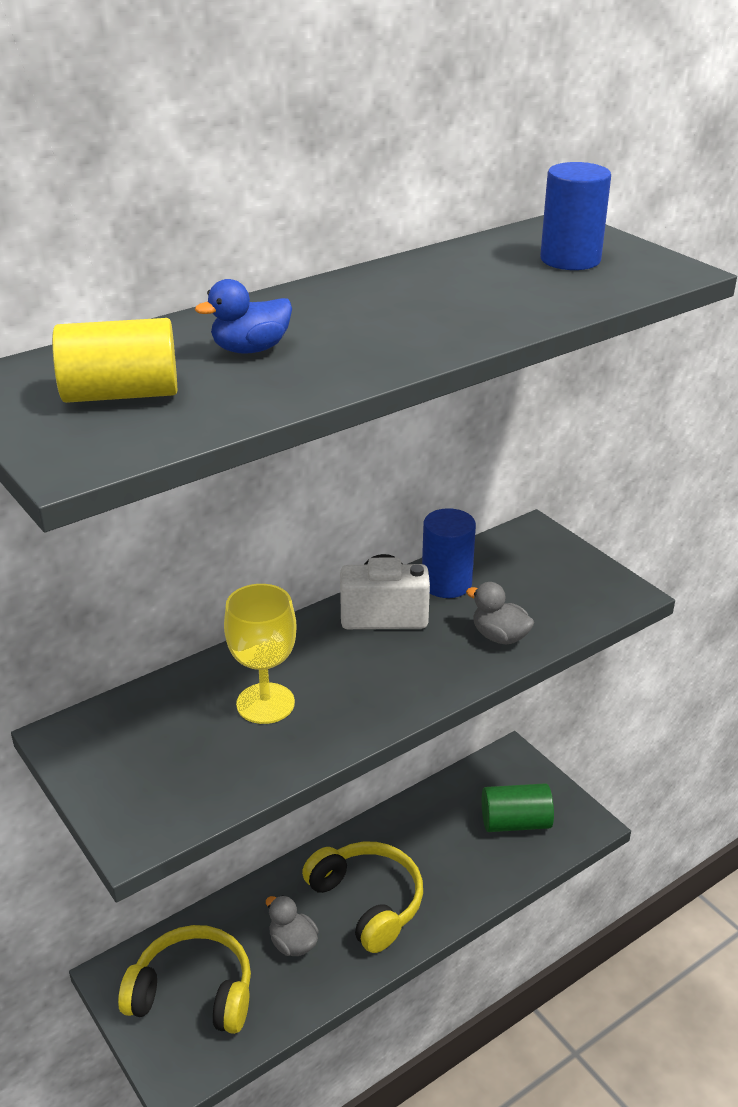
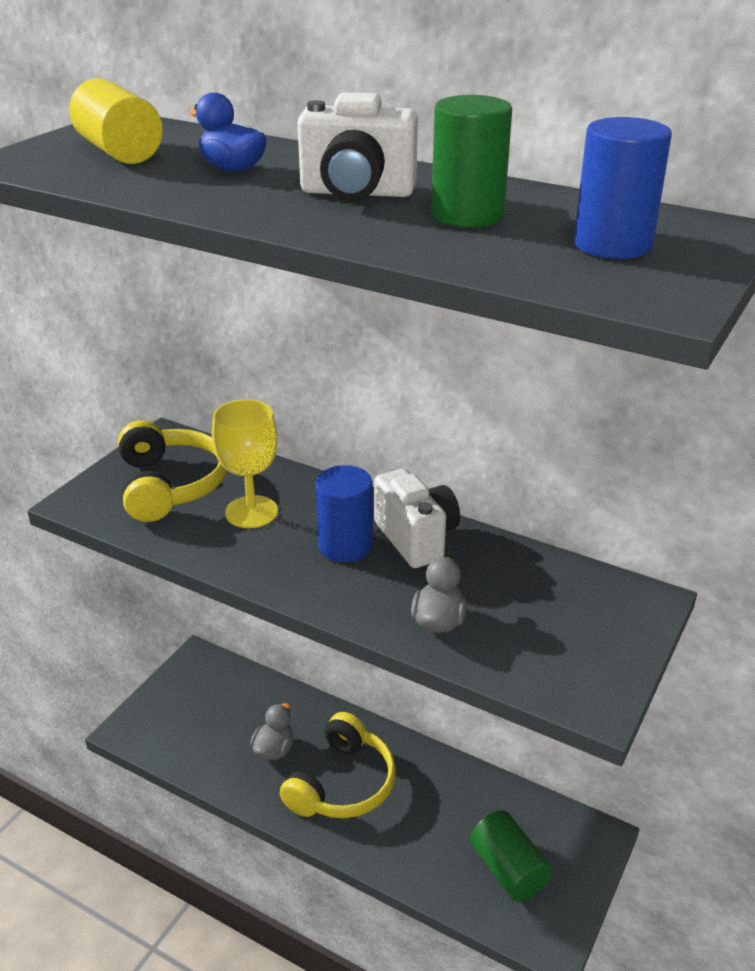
camera: 65 degrees right, 0 degrees up
(193, 992) = (201, 708): yellow headphones -> yellow headphones (170, 485)
(379, 313) = (357, 193): none -> white camera
(446, 583) = (496, 563): blue cylinder -> blue cylinder (345, 546)
(471, 287) = (467, 215): none -> green cylinder

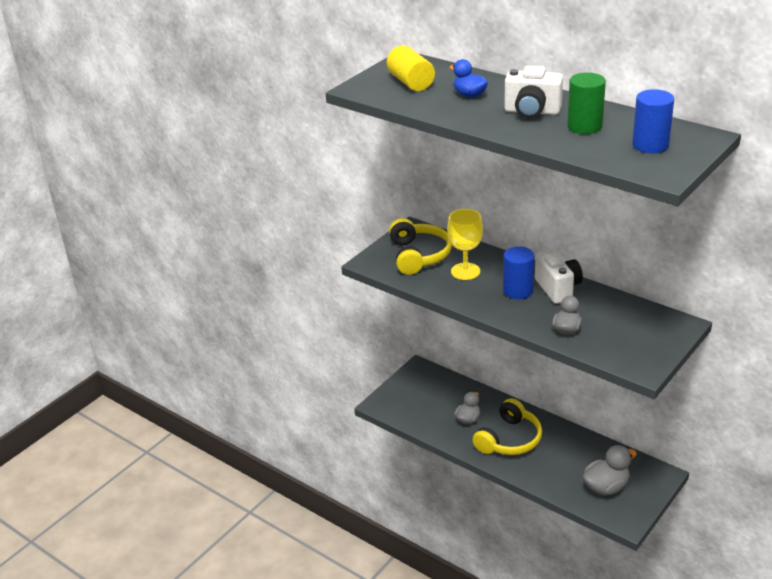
camera: 10 degrees right, 0 degrees up
(508, 869) = (606, 487): green cylinder -> grey duck

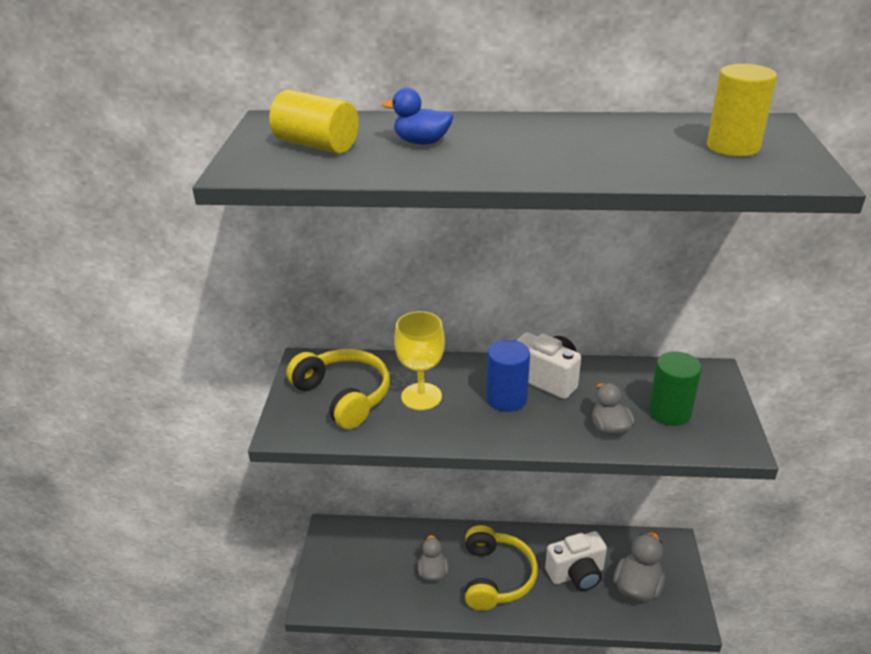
camera: 35 degrees left, 0 degrees up
(532, 112) = (533, 143): white camera -> white camera (576, 574)
(584, 126) = (624, 145): green cylinder -> green cylinder (669, 412)
(650, 145) = (733, 147): blue cylinder -> yellow cylinder

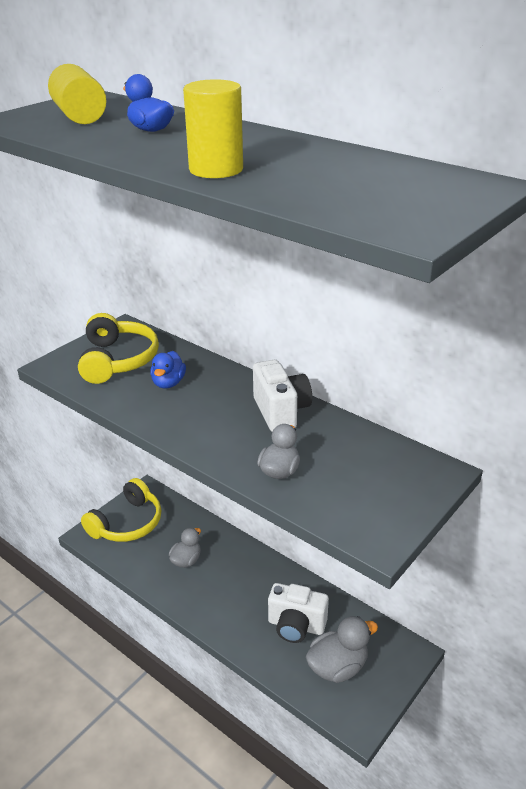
camera: 35 degrees right, 0 degrees up
(421, 396) = (168, 383): yellow goblet -> blue duck
(496, 577) = (230, 590): yellow headphones -> yellow headphones (127, 523)
(506, 399) = (228, 412): blue cylinder -> none
(669, 412) = (351, 483): green cylinder -> none
(733, 147) = (395, 191): yellow cylinder -> yellow cylinder (216, 170)

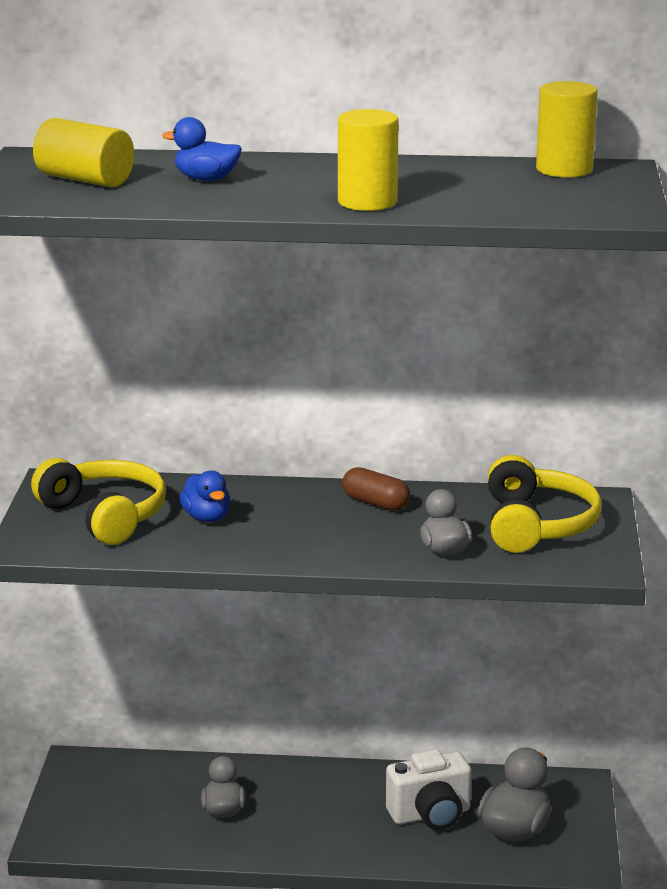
camera: 35 degrees left, 10 degrees down
(127, 523) = (92, 806): yellow headphones -> yellow headphones (537, 525)
(281, 412) = (375, 503): white camera -> brown capsule
(434, 176) = (564, 170): none -> yellow cylinder

